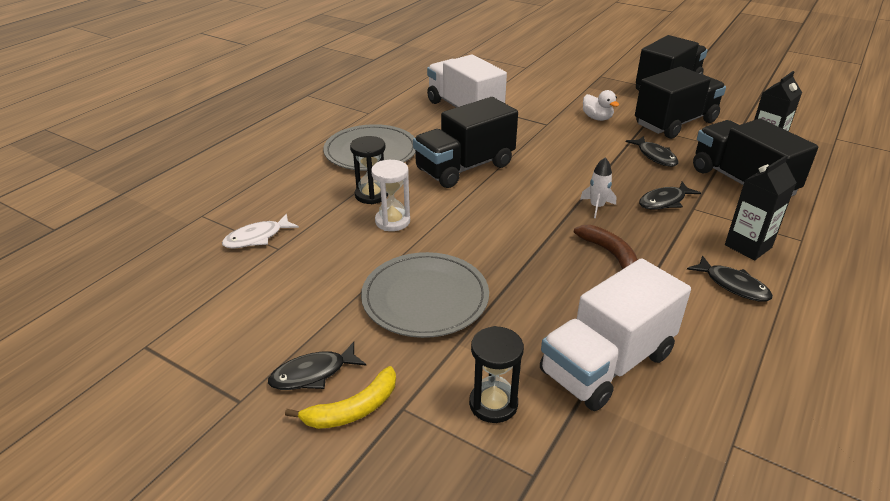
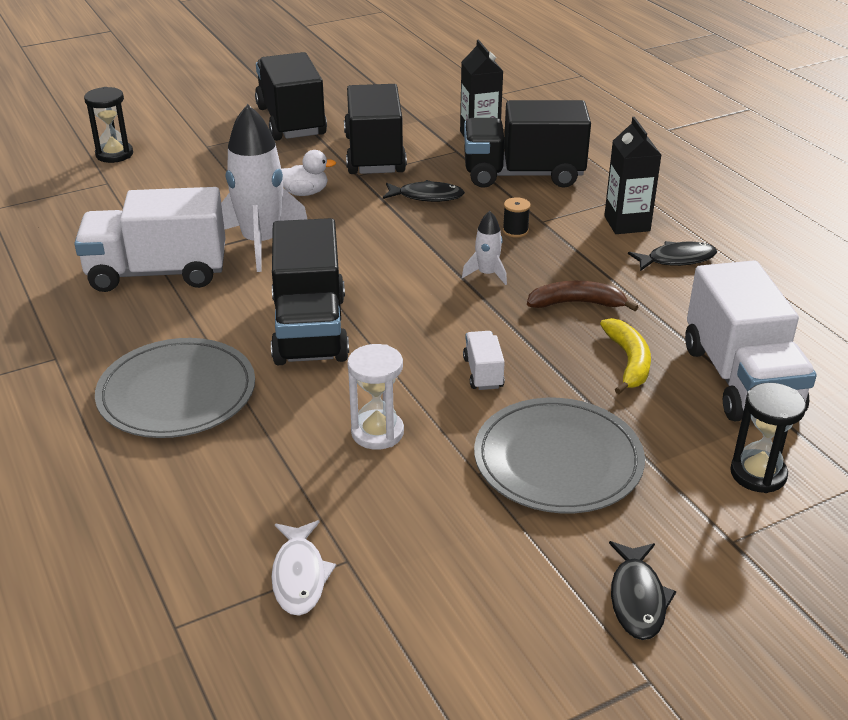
camera: 60 degrees left, 0 degrees up
(353, 409) = (715, 581): yellow banana -> yellow banana (628, 362)
(371, 195) = (295, 430): black hourglass -> black hourglass (114, 154)
(486, 240) = (483, 373): none -> white truck
(528, 124) = (261, 243): none -> white rocket
(664, 201) = (515, 231): black fish -> black spool

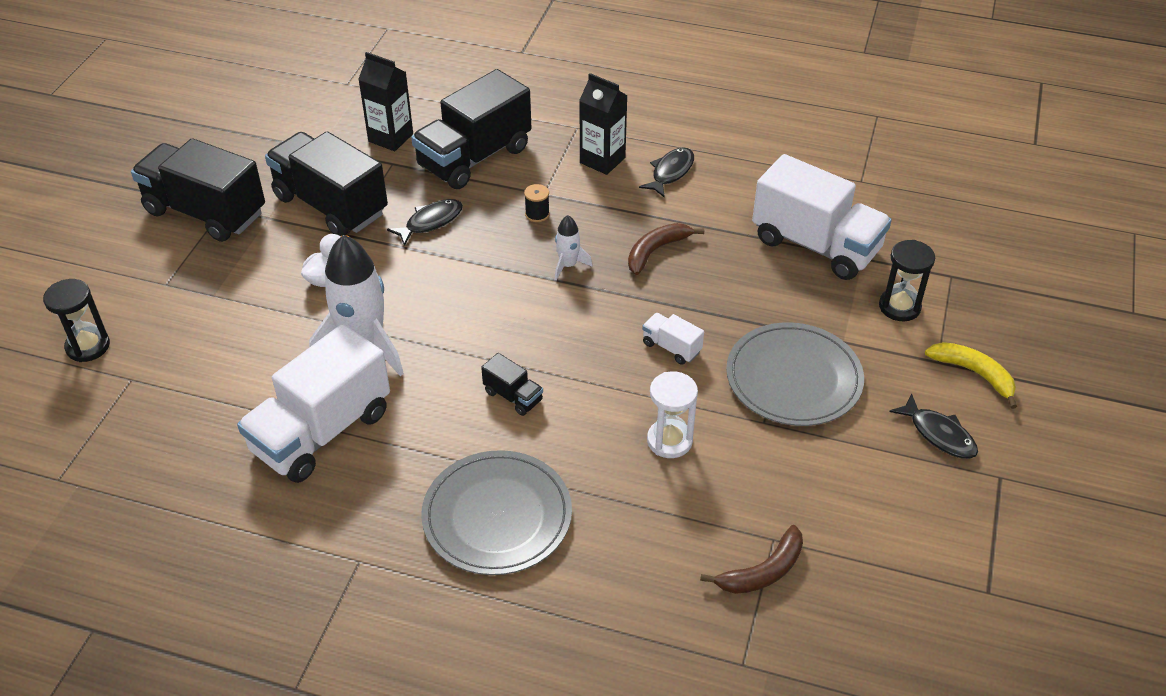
camera: 45 degrees left, 10 degrees up
(299, 576) = (762, 571): white fish -> brown banana
(310, 329) = (513, 396): black truck -> black truck, size x0.43
(628, 362) = (742, 276): yellow banana -> yellow banana (974, 373)

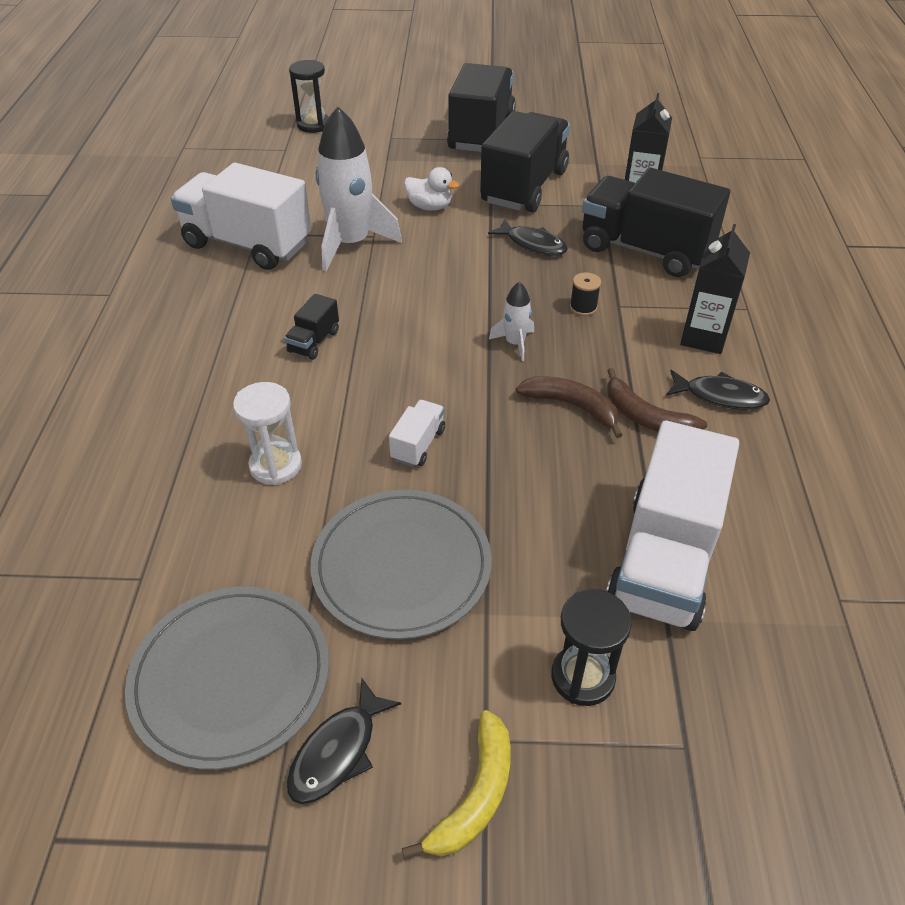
camera: 75 degrees right, 0 degrees up
(497, 516) = (162, 361): grey plate -> grey plate (231, 677)
(762, 571) = (93, 574): brown banana -> brown banana (645, 417)

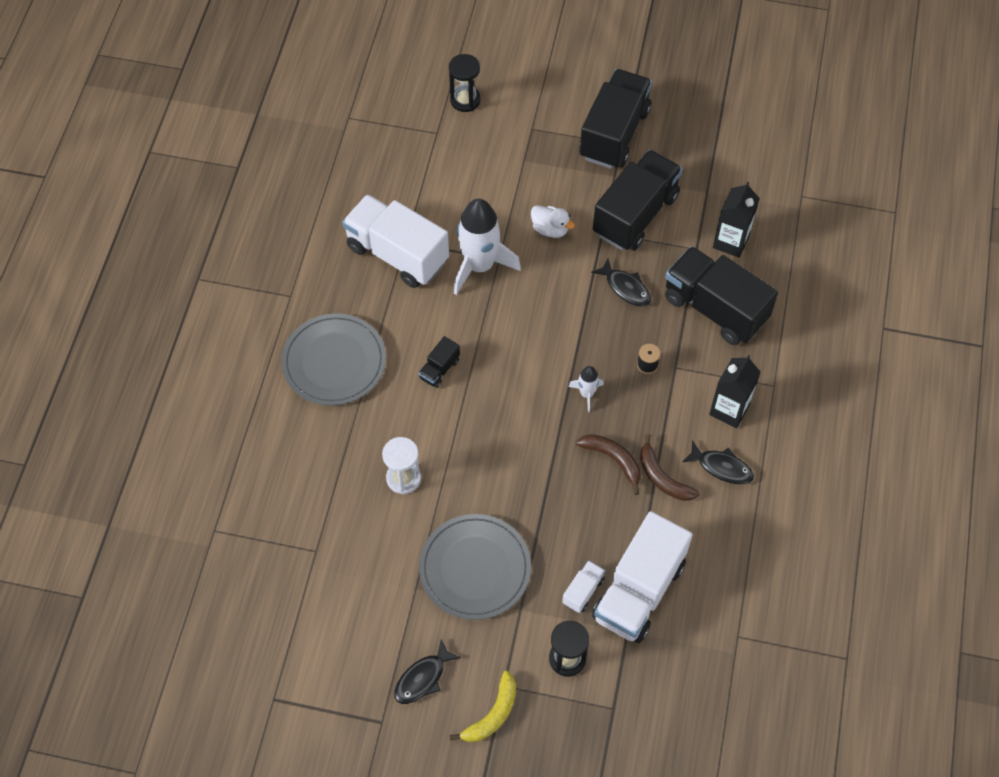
camera: 10 degrees right, 15 degrees up
(231, 677) = (367, 625): grey plate -> grey plate (334, 362)
(418, 444) = (500, 476): white truck -> white truck (583, 591)

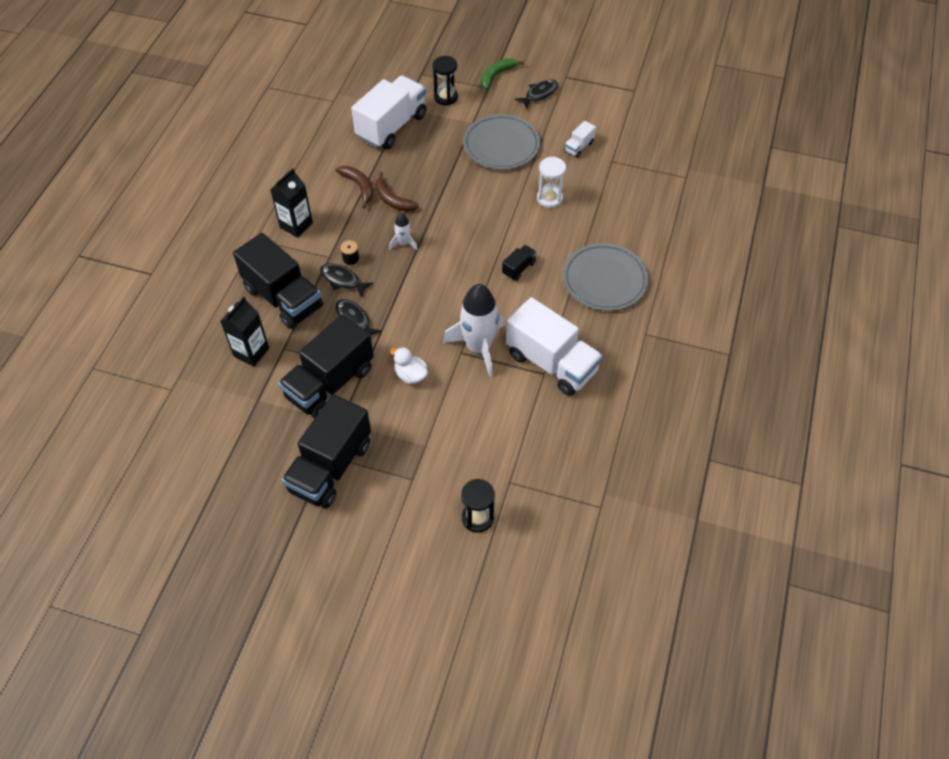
camera: 175 degrees left, 5 degrees down
(492, 714) = (496, 75): yellow banana -> green banana
(583, 591) = (429, 129): white truck -> white truck (579, 147)
(721, 467) = (314, 190): black fish -> black fish (342, 280)

